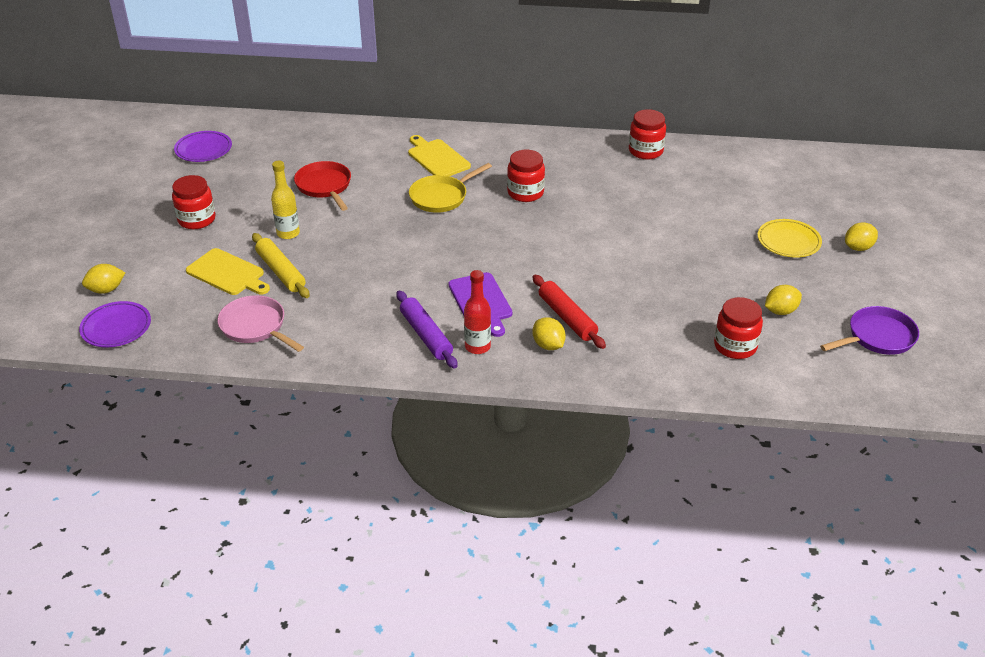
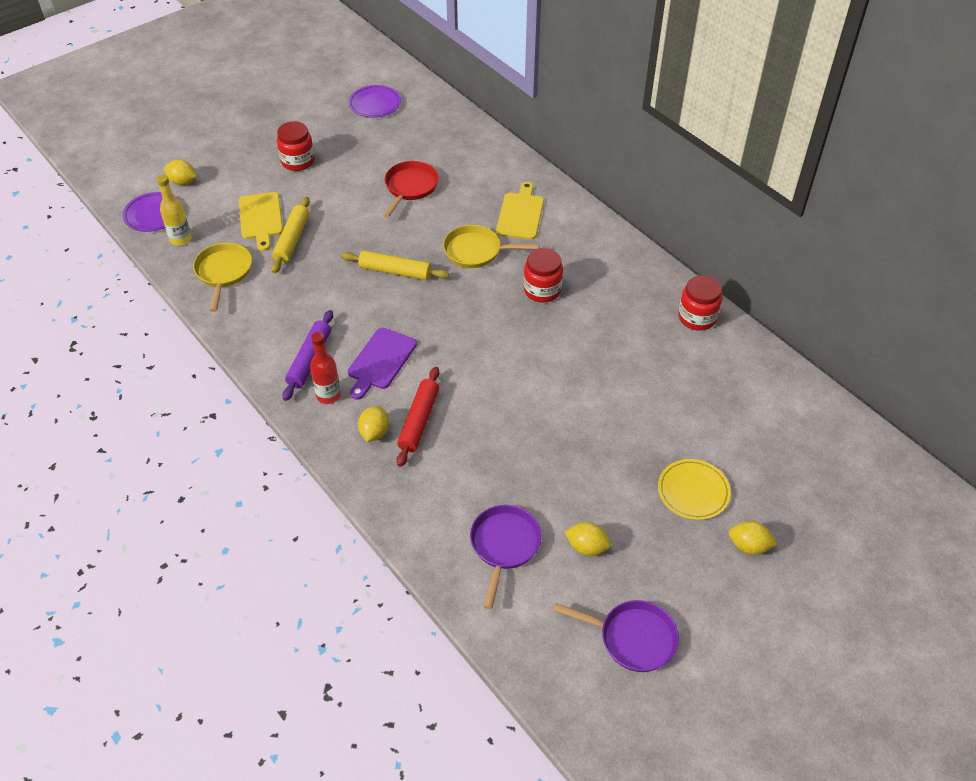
camera: 45 degrees right, 10 degrees up
(256, 327) = (223, 273): pink pan -> yellow pan
(288, 233) = (336, 211): yellow bottle -> yellow bottle (180, 239)
(400, 243) = (395, 271): none -> yellow rolling pin
(735, 346) = (504, 546): red jar -> purple pan

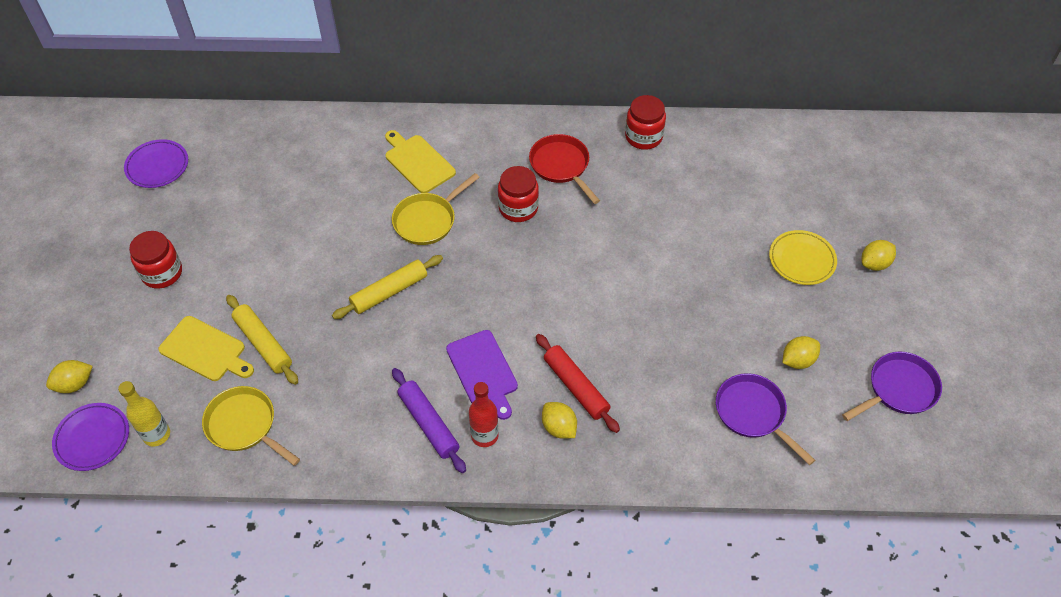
camera: 50 degrees left, 5 degrees up
(410, 187) = (298, 213): red pan -> red pan (561, 166)

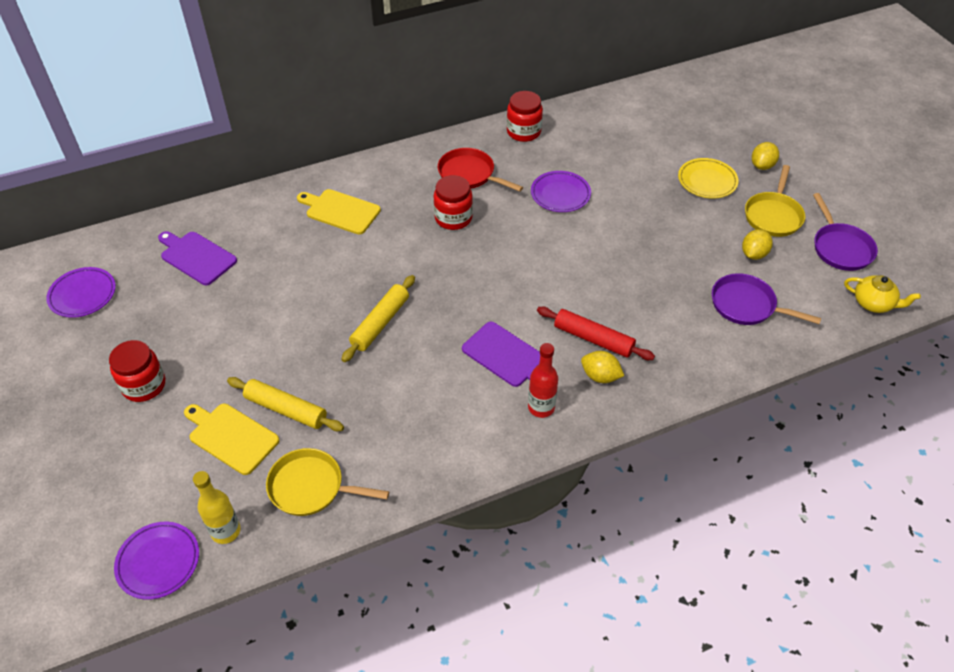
camera: 25 degrees left, 5 degrees down
(74, 384) = (108, 519): yellow lemon -> none
(205, 350) = (231, 437): yellow cutting board -> yellow cutting board turned 150 degrees counterclockwise
(268, 163) = (196, 257): none -> purple cutting board
(428, 220) = (379, 254): yellow pan -> yellow pan (773, 215)
(428, 423) = (485, 417): purple rolling pin -> none
(638, 220) = (560, 194): none -> purple plate
(892, 465) = (873, 303): none -> yellow teapot
(898, 389) = (840, 248): purple pan -> purple pan turned 135 degrees clockwise

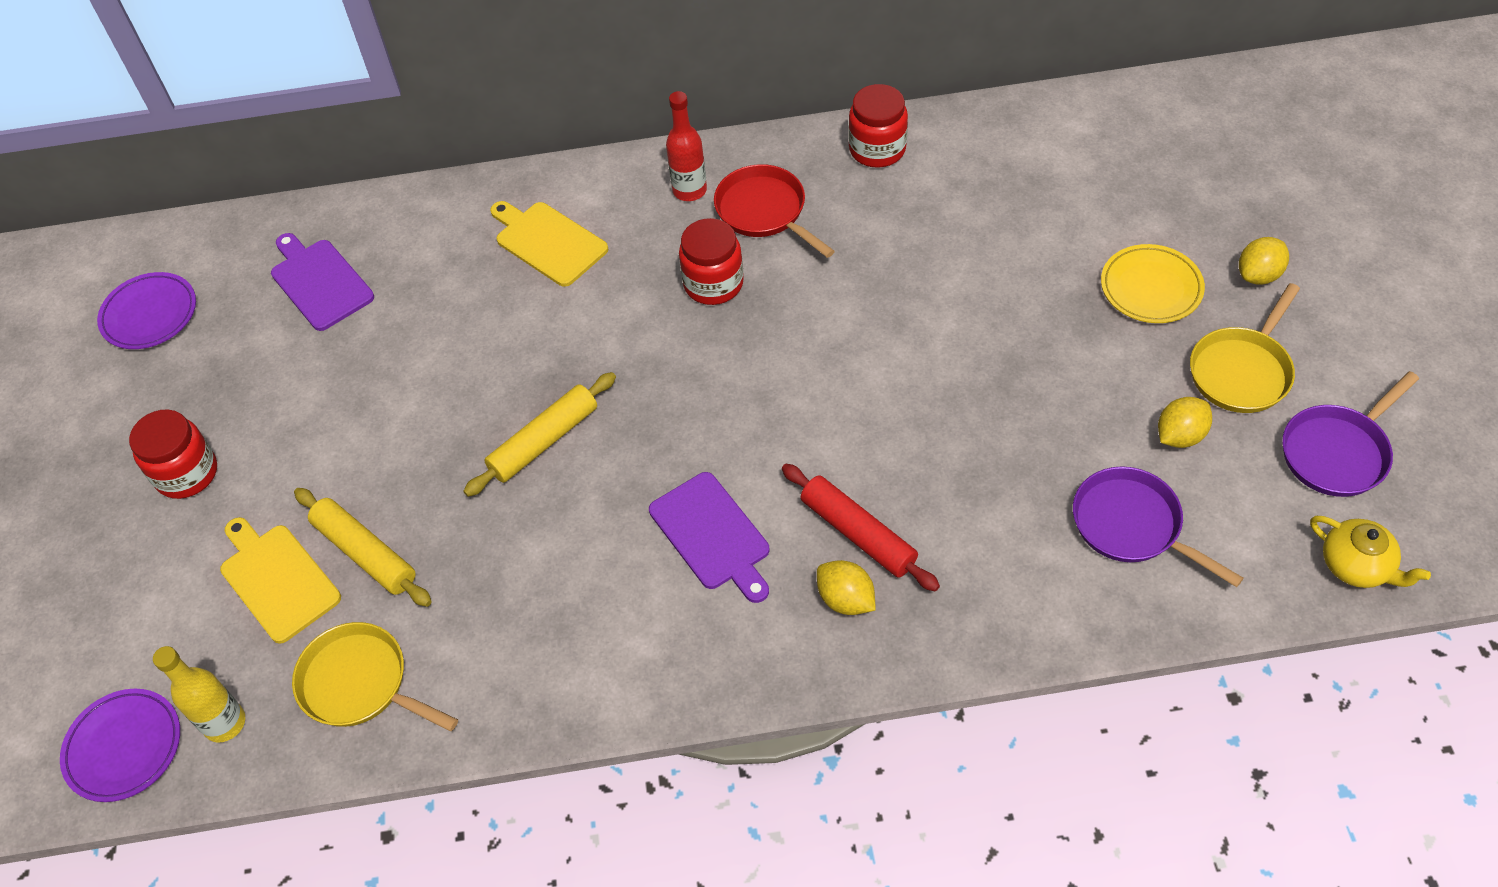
camera: 20 degrees right, 5 degrees up
(541, 407) = (735, 632): red bottle -> red bottle (689, 190)
(560, 194) = (896, 271): purple plate -> none
(840, 248) = (1338, 452): purple pan -> purple pan turned 45 degrees clockwise

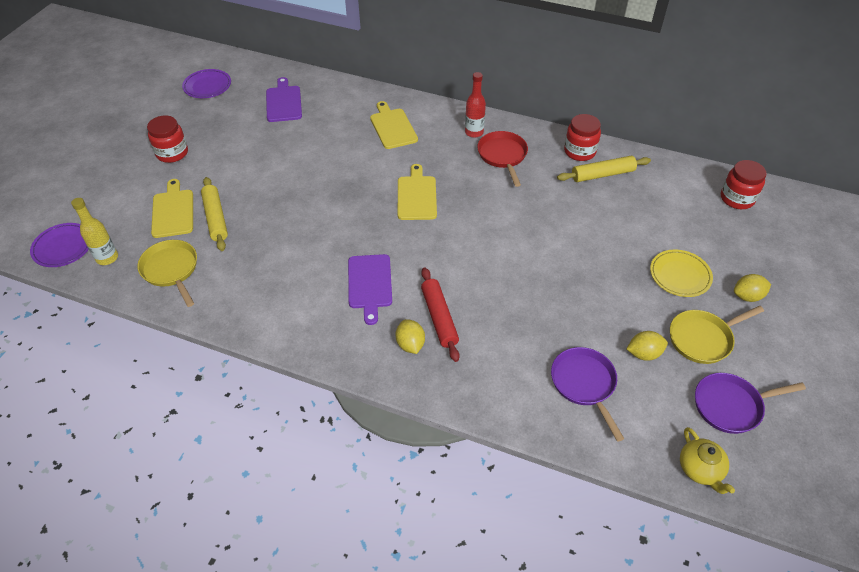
camera: 25 degrees right, 5 degrees down
(544, 441) = (326, 208): yellow rolling pin -> yellow rolling pin (603, 174)
(677, 347) = (416, 196): none -> yellow cutting board
(713, 284) = (454, 176): red jar -> red jar (737, 198)

